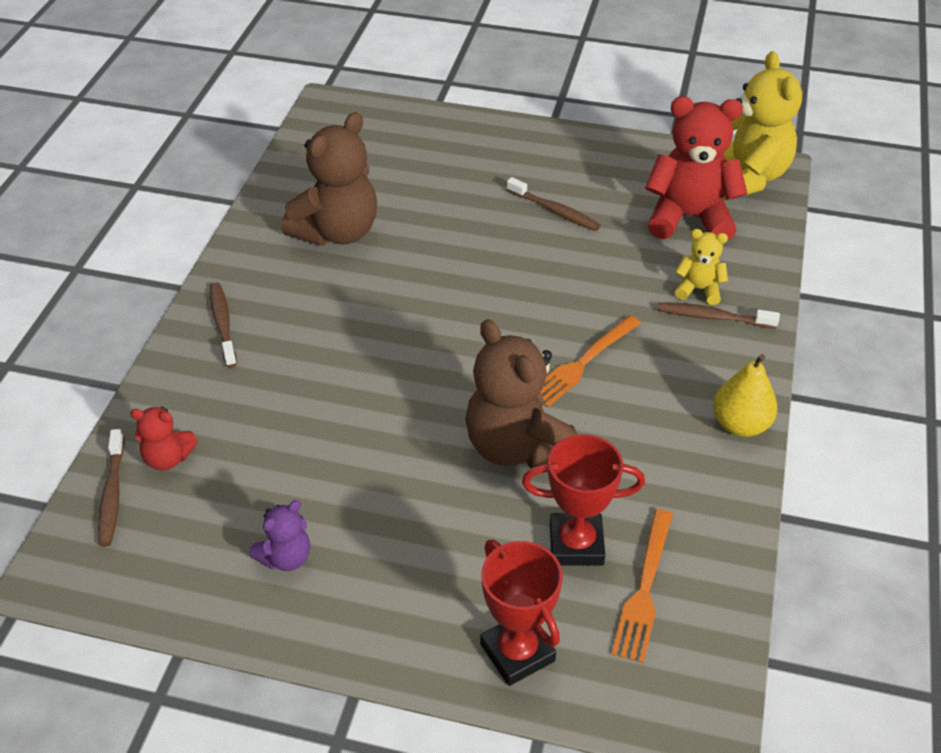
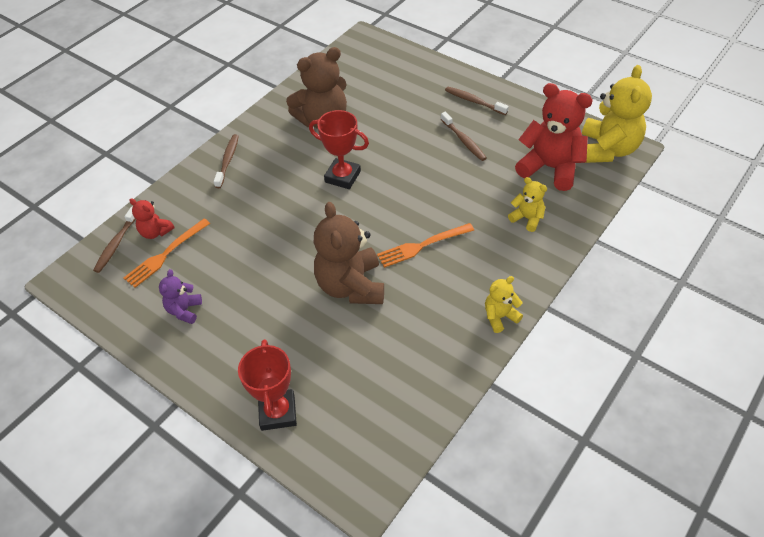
camera: 25 degrees right, 5 degrees up
(286, 557) = (184, 310): purple teddy bear -> purple teddy bear turned 120 degrees clockwise
(576, 544) = (350, 359): red trophy -> red trophy (342, 177)
(644, 590) = (374, 402): orange fork -> orange fork (165, 255)
(714, 317) = (526, 240): brown toothbrush -> brown toothbrush (474, 101)
(740, 425) = (500, 317): yellow pear -> yellow teddy bear

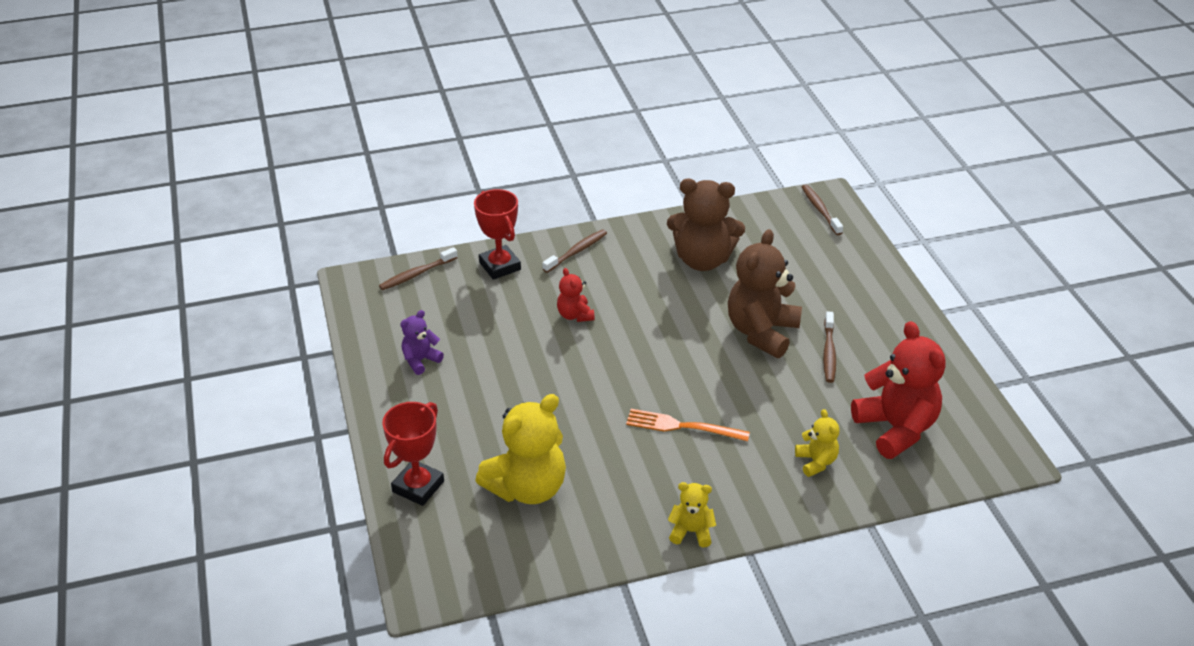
camera: 35 degrees right, 10 degrees down
(155, 232) = (457, 281): red teddy bear -> red teddy bear (575, 315)
(165, 255) = (447, 305): orange fork -> none
(342, 177) = (669, 322): red trophy -> red trophy (500, 266)
(351, 286) = (579, 423): brown teddy bear -> brown teddy bear (761, 332)
(474, 101) = (882, 320): brown toothbrush -> brown toothbrush (820, 210)
(607, 150) = (984, 445): yellow teddy bear -> yellow teddy bear (527, 488)

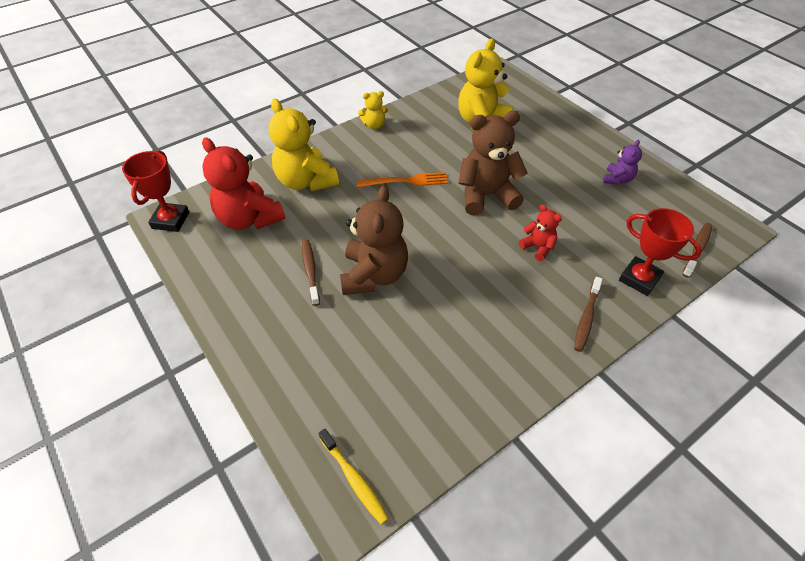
camera: 160 degrees right, 10 degrees up
(418, 486) = (544, 110): red trophy -> red trophy (171, 220)
(702, 260) = (460, 346): brown teddy bear -> brown teddy bear (486, 195)
(816, 462) = (306, 181): yellow teddy bear -> yellow teddy bear, size x2.00
(820, 210) = (353, 478): brown toothbrush -> yellow toothbrush

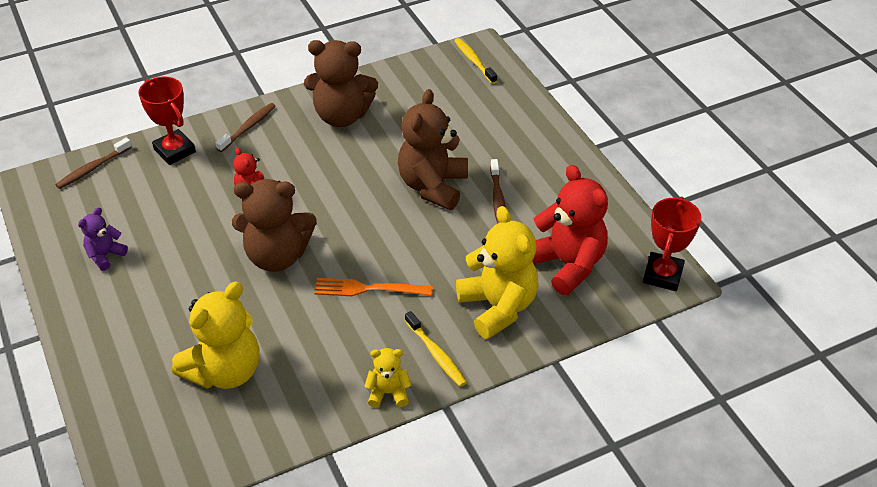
camera: 170 degrees left, 5 degrees down
(347, 148) = (436, 353): none -> yellow toothbrush
(494, 350) = (342, 116): none -> brown teddy bear

